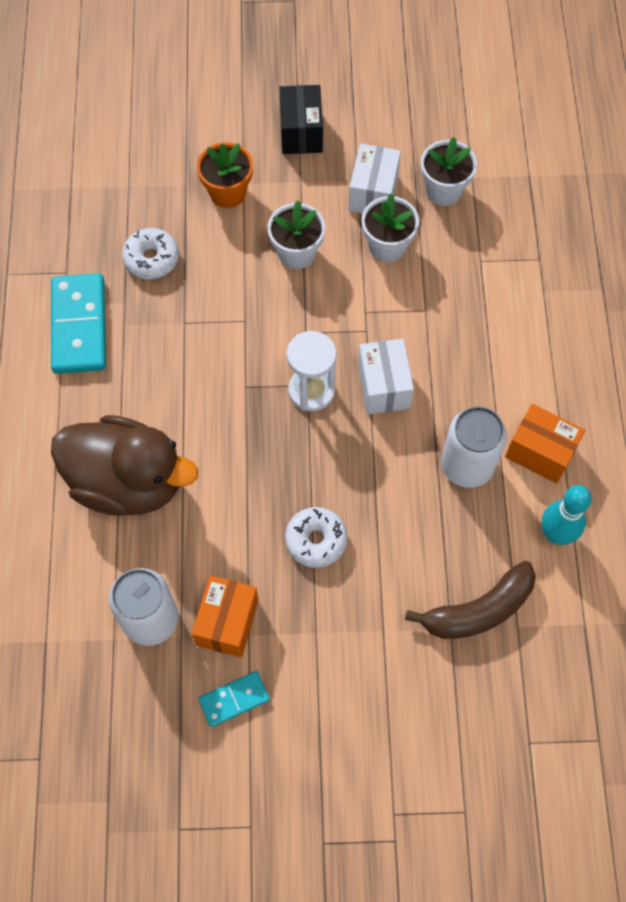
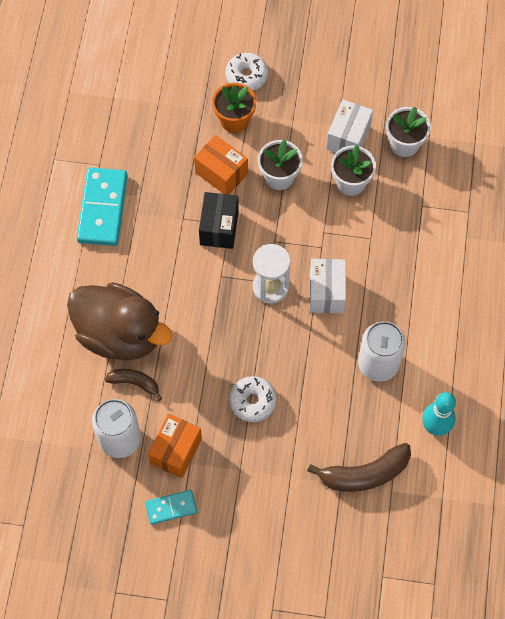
camera: 10 degrees right, 0 degrees up
(151, 259) = (166, 164): white donut -> white donut (246, 76)
(157, 542) = (134, 383): none -> brown banana
(301, 132) = (301, 79): black box -> black box (219, 228)
(540, 452) = (436, 363): orange box -> orange box (221, 173)

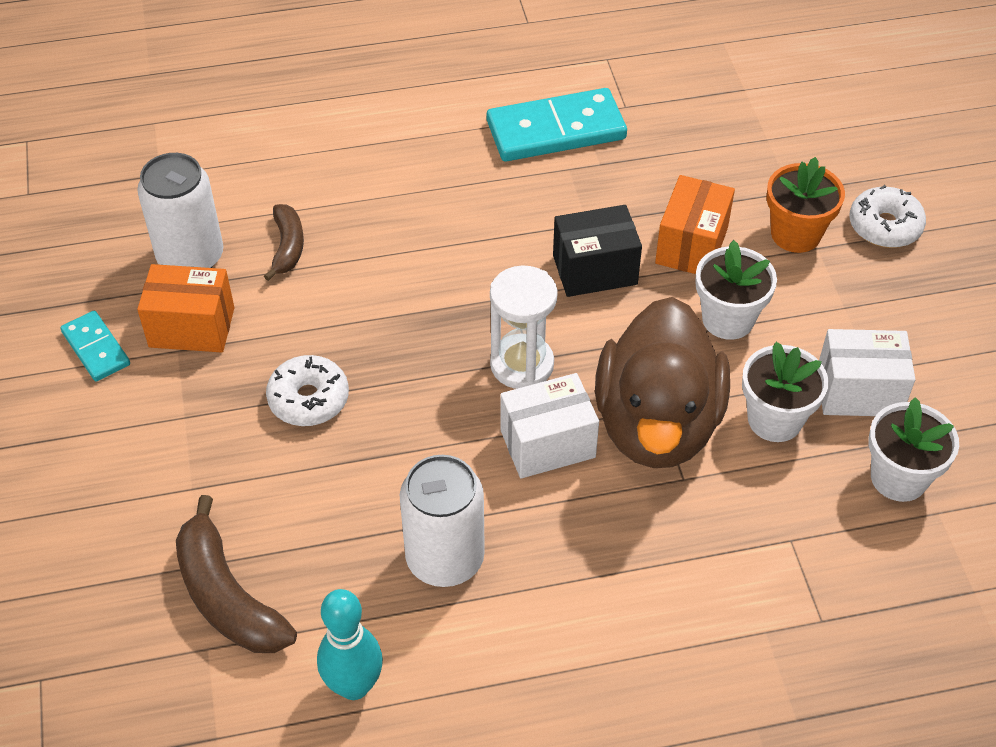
camera: 70 degrees right, 15 degrees down
(120, 334) = (361, 208): brown duck -> brown duck (657, 424)

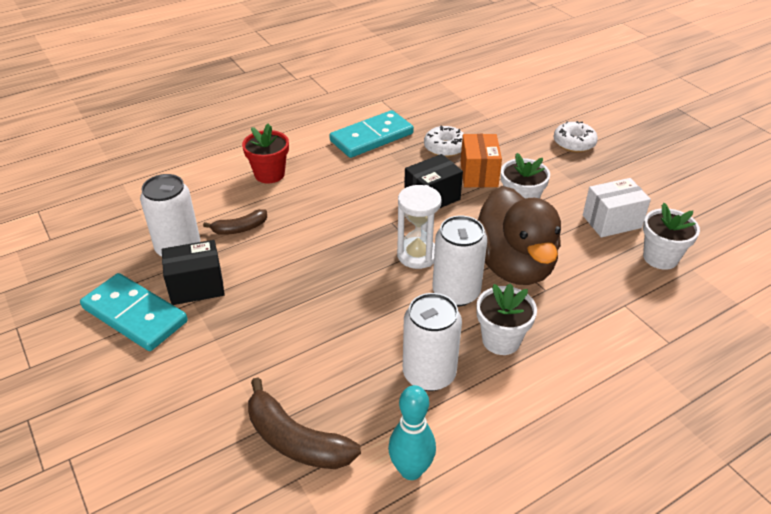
camera: 20 degrees left, 10 degrees down
(96, 348) = (134, 315): turquoise domino -> turquoise domino, size x1.85
(192, 327) = (196, 286): orange box -> black box
(287, 247) = (240, 228): brown banana -> brown banana turned 90 degrees clockwise
(308, 399) = (294, 307): white donut -> white donut (445, 148)
(369, 161) = (269, 174): none -> red flower pot
(547, 443) = (456, 292): white box -> white can
(775, 419) = (576, 246): white flower pot -> white flower pot (501, 340)
(795, 234) = (530, 157): orange flower pot -> none

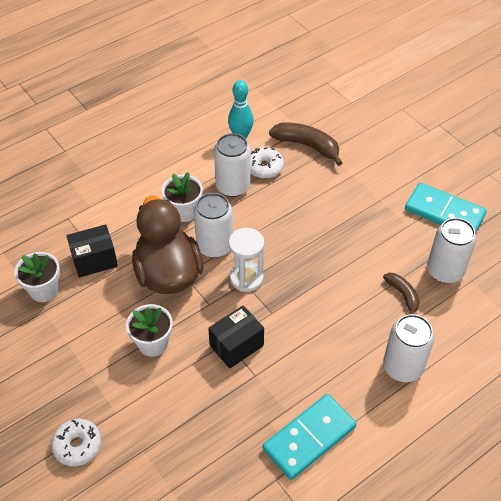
camera: 175 degrees right, 10 degrees up
(196, 286) = (412, 237): black box -> black box (94, 260)
(240, 228) = (403, 295): brown banana -> brown banana turned 90 degrees clockwise
(269, 174) = (402, 367): red flower pot -> white can
(445, 148) = (225, 425): white donut -> white donut (264, 167)
(479, 174) = (189, 383): orange box -> none
(611, 221) = (72, 328): white box -> none

